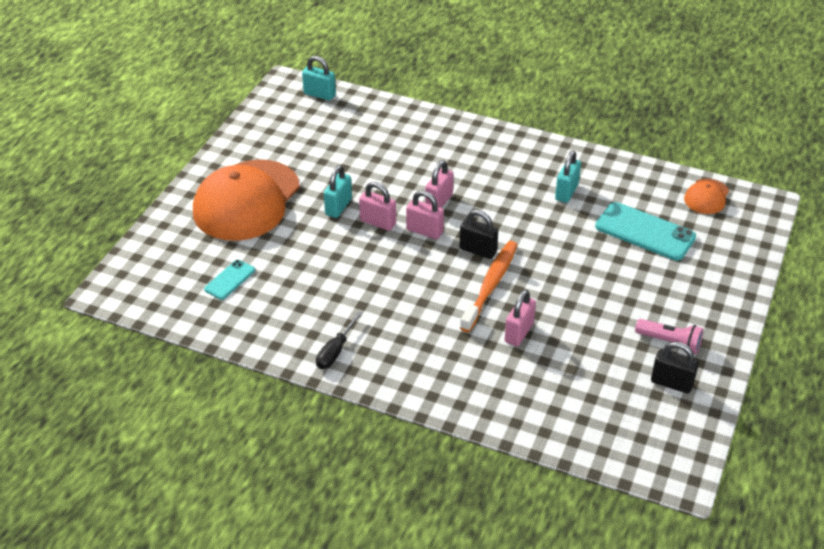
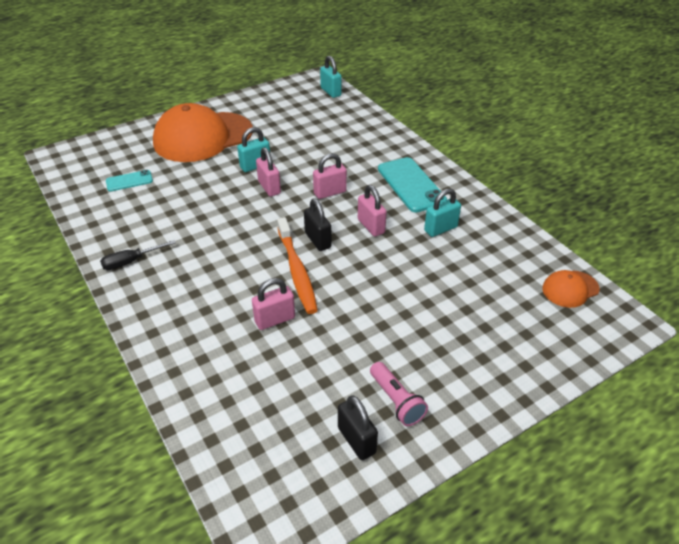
camera: 35 degrees right, 0 degrees up
(424, 231) = (295, 208): pink padlock -> pink padlock (371, 226)
(490, 285) = (297, 271): orange toothbrush -> orange toothbrush turned 105 degrees clockwise
(645, 232) = (477, 291): turquoise phone -> turquoise phone (411, 185)

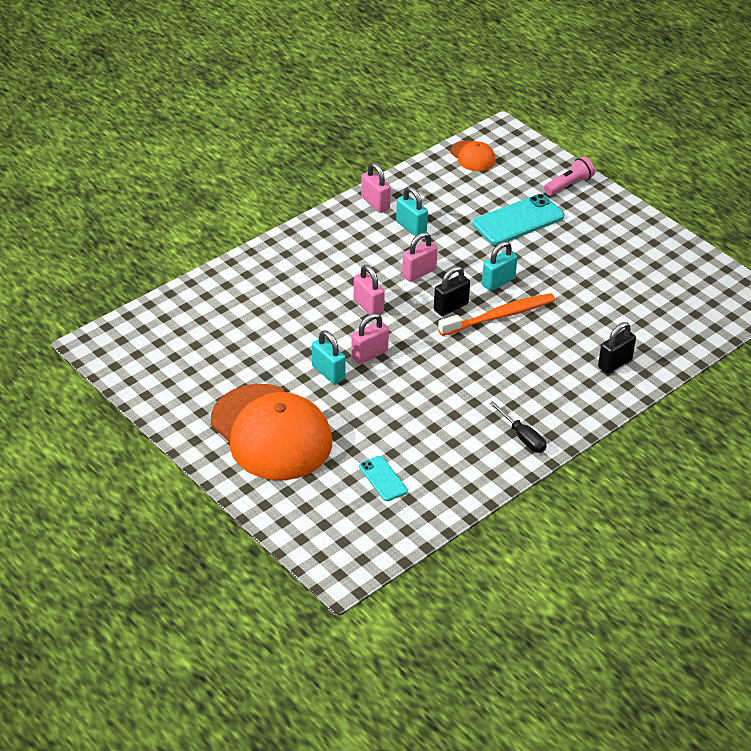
camera: 100 degrees left, 0 degrees up
(275, 320) = (566, 322): pink padlock -> pink padlock (375, 203)
(331, 92) = (136, 327): turquoise padlock -> turquoise padlock (498, 282)
(356, 440) = (667, 264): black padlock -> black padlock (614, 363)
(396, 401) = (625, 247): pink flashlight -> pink flashlight (569, 185)
(411, 185) = (341, 248): turquoise phone -> turquoise phone (518, 220)

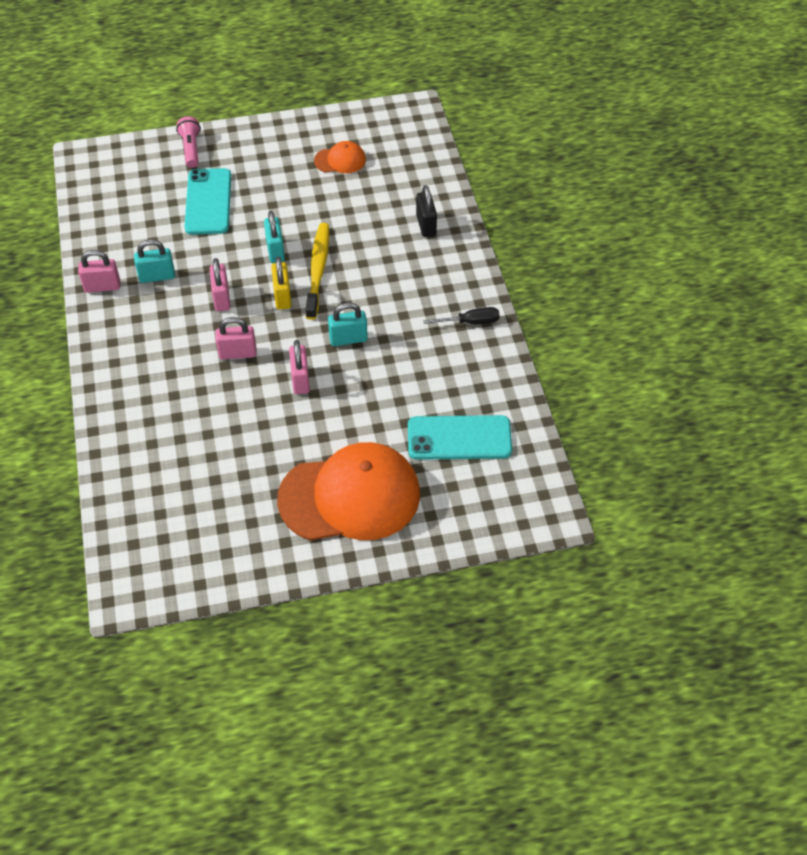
camera: 60 degrees left, 10 degrees up
(328, 372) = (302, 420): turquoise padlock -> turquoise padlock (348, 339)
(383, 479) = (459, 438): turquoise phone -> turquoise phone, size x1.85
(451, 307) = (282, 297): black padlock -> yellow padlock
(472, 156) = (98, 191): orange cap -> orange cap (340, 160)
(499, 316) = (318, 270): orange toothbrush -> yellow toothbrush

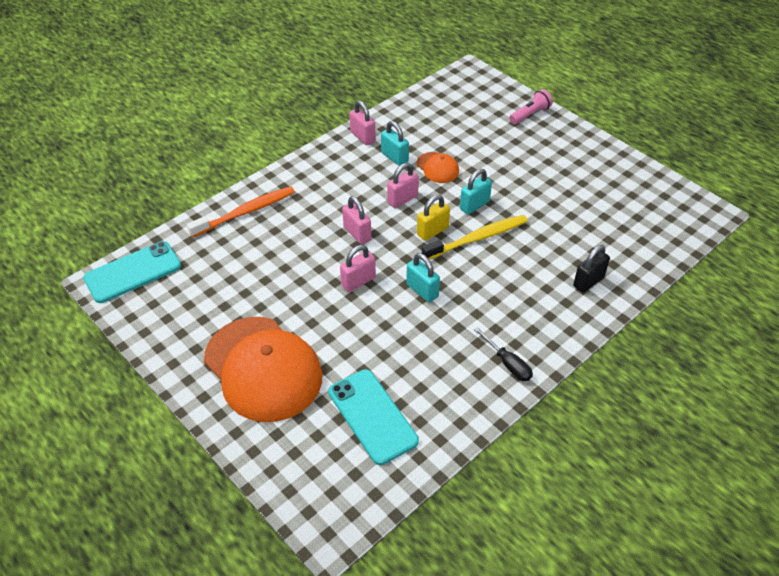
camera: 60 degrees right, 5 degrees down
(129, 430) = (246, 212): none -> orange toothbrush
(208, 202) = (488, 147): turquoise phone -> turquoise phone (133, 272)
(340, 160) = (604, 196): orange cap -> orange cap (437, 168)

